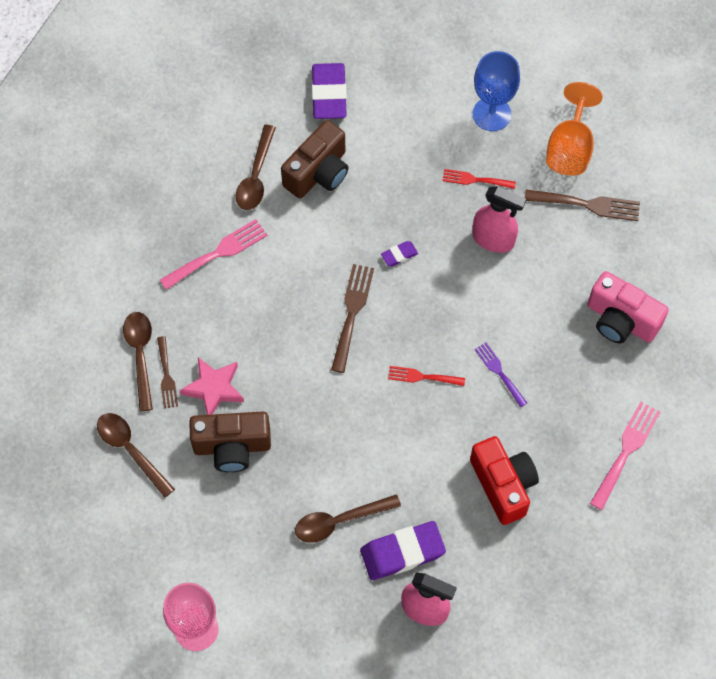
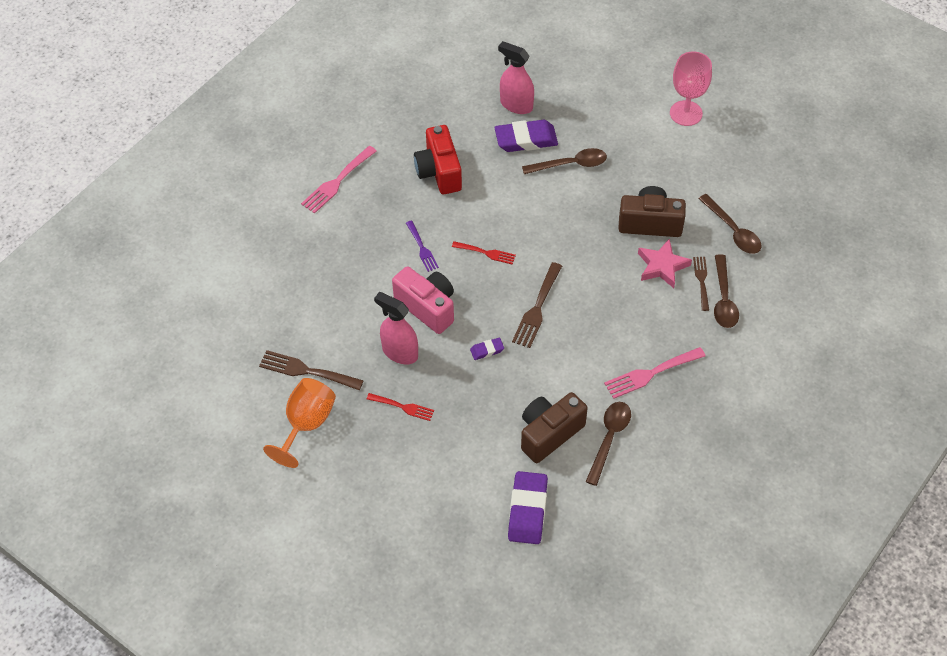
camera: 170 degrees left, 10 degrees down
(491, 114) = (371, 467): blue goblet -> none
(621, 320) = (309, 273): pink camera -> pink camera (427, 307)

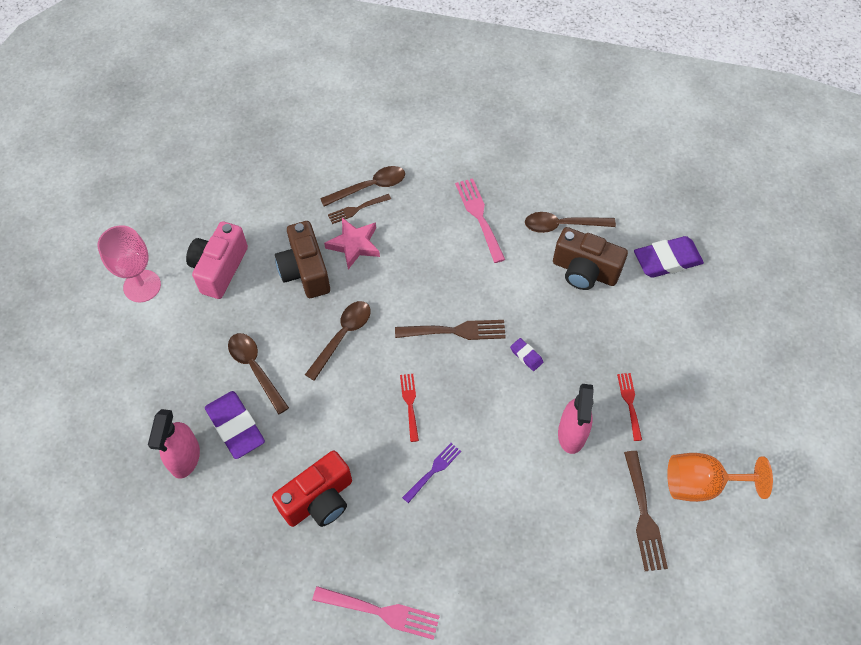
camera: 115 degrees left, 5 degrees up
(427, 307) = (505, 431): pink camera -> pink camera (219, 269)
(650, 373) = (479, 216): pink fork -> pink fork turned 150 degrees counterclockwise
(733, 231) = (286, 202): brown spoon -> brown spoon (343, 336)

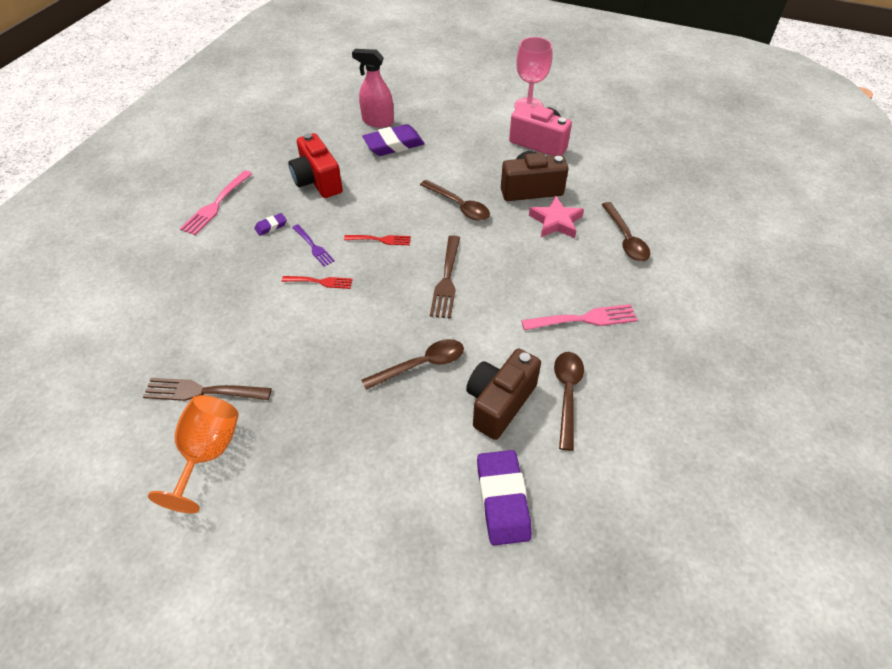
camera: 100 degrees right, 10 degrees down
(255, 368) = (441, 156): brown spoon -> brown spoon (422, 365)
(356, 209) = (598, 227): brown fork -> none
(526, 356) = (405, 329): purple eraser -> purple eraser (271, 226)
(572, 434) = (309, 350): pink spray bottle -> none
(629, 403) = (324, 408): red fork -> red fork (320, 282)

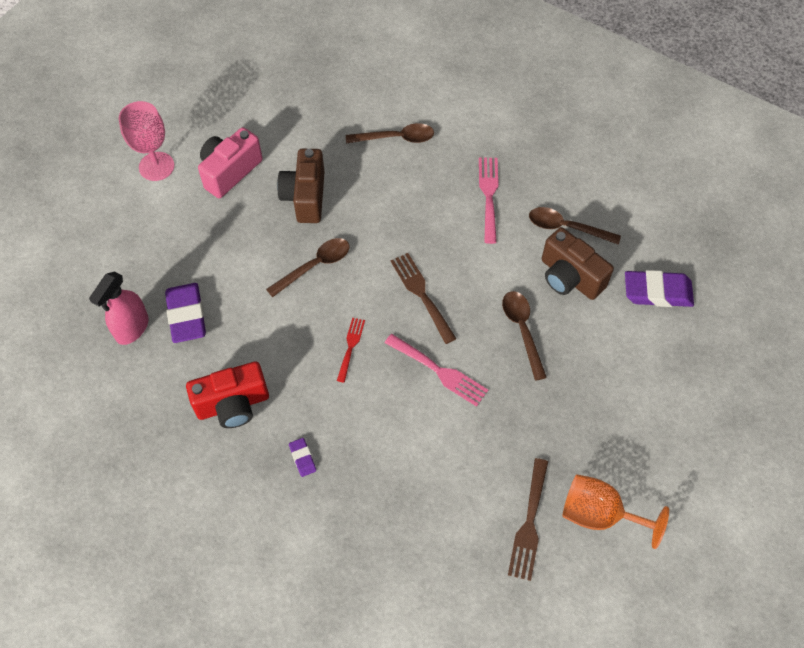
camera: 80 degrees left, 10 degrees up
(216, 205) = (247, 523): pink fork -> pink fork (439, 371)
(313, 247) = (347, 414): purple fork -> none
(320, 282) = (402, 409): red fork -> none
(446, 280) = (421, 294): brown fork -> brown fork turned 135 degrees counterclockwise
(556, 222) = (360, 187): pink star -> none

